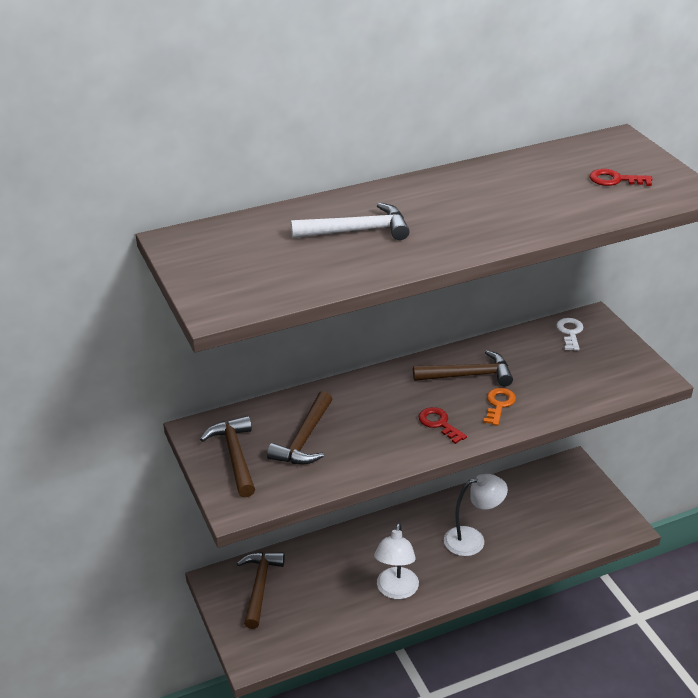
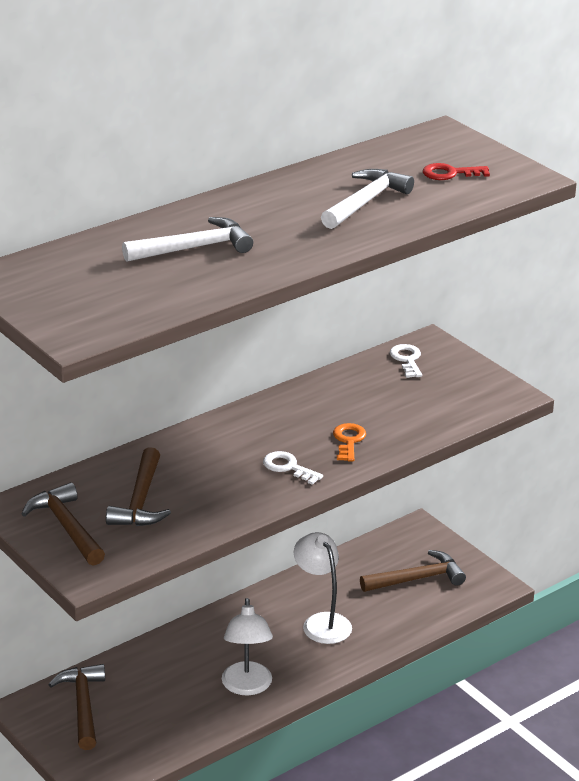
camera: 15 degrees left, 5 degrees down
(439, 424) = (288, 467): red key -> white key
(468, 375) = (306, 415): brown hammer -> brown hammer (417, 579)
(472, 539) = (322, 622): white lamp -> white lamp turned 90 degrees counterclockwise
(528, 200) = (365, 202): none -> white hammer

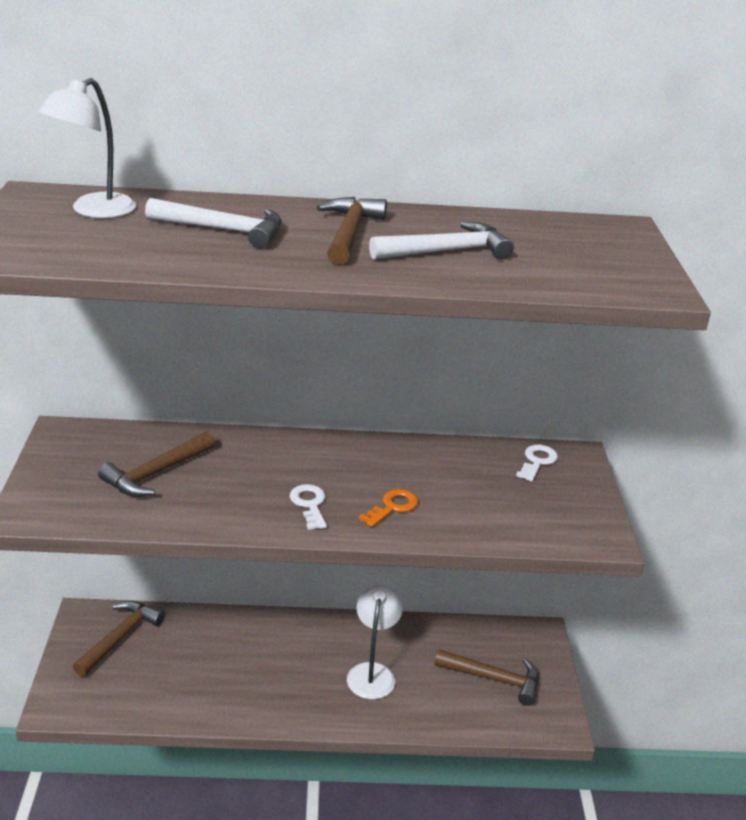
camera: 35 degrees right, 0 degrees up
(66, 527) = (73, 466): brown hammer -> brown hammer (349, 233)
(247, 687) = (252, 694): white lamp -> white lamp (94, 211)
(450, 173) = (574, 258): red key -> none

